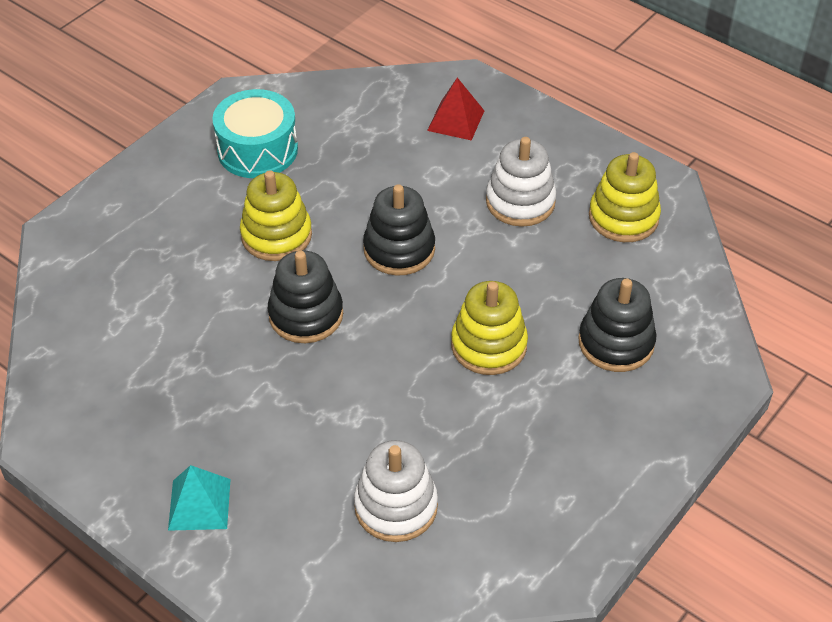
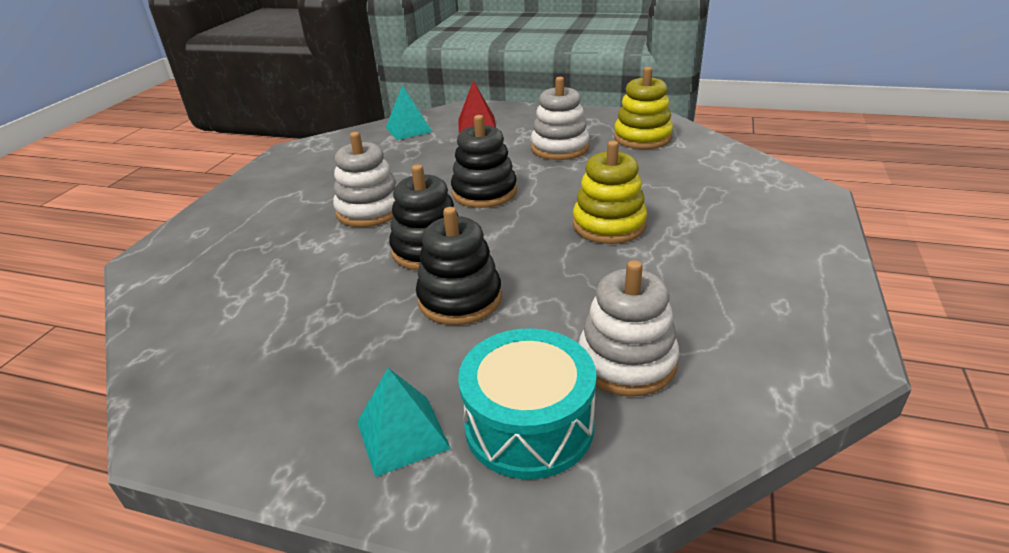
camera: 20 degrees left, 15 degrees down
(257, 150) = (325, 170): turquoise drum -> turquoise drum (529, 425)
(276, 235) = (370, 210): yellow stacking toy -> white stacking toy
(375, 102) = (408, 129): none -> turquoise pyramid
(616, 342) = (708, 197): black stacking toy -> black stacking toy (460, 299)

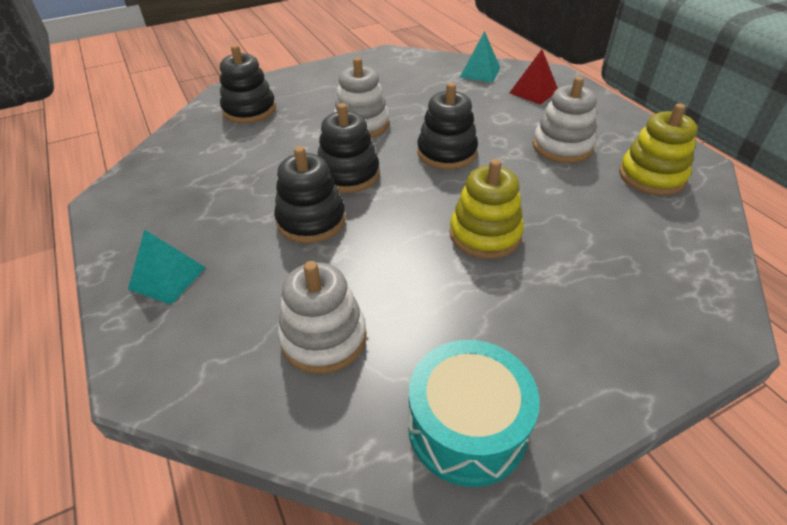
camera: 45 degrees right, 10 degrees up
(214, 259) = (249, 110): none -> black stacking toy
(529, 425) = (218, 326): turquoise drum -> turquoise drum (467, 427)

